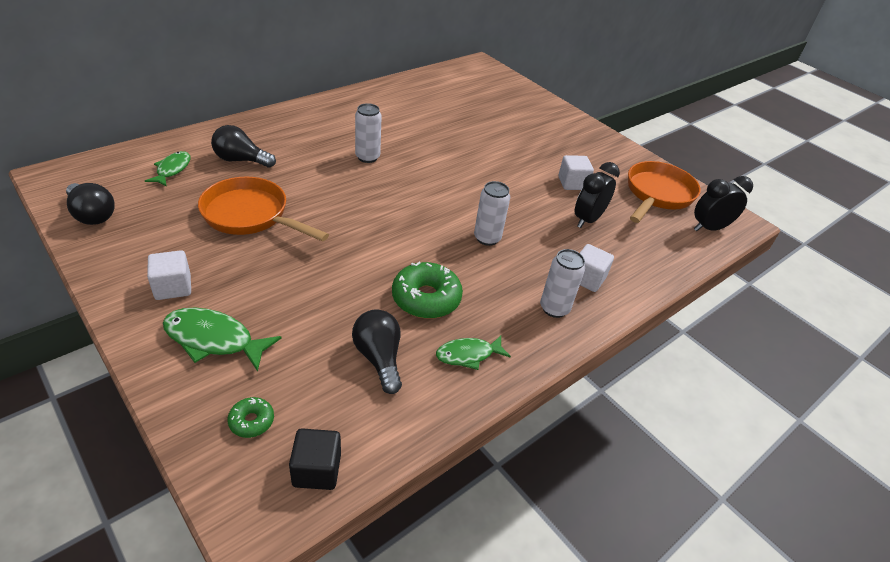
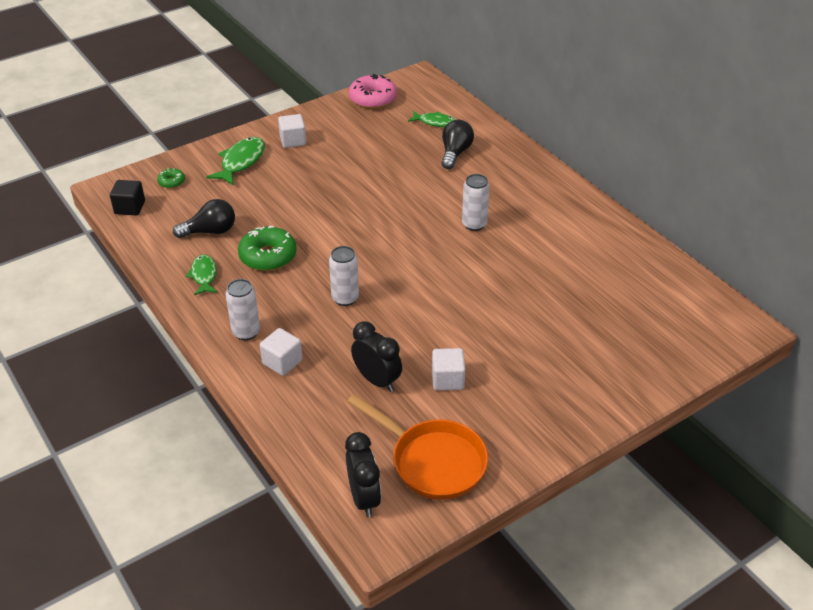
camera: 100 degrees right, 0 degrees up
(92, 215) = (373, 99): black light bulb -> pink donut
(250, 215) = (375, 165): orange pan -> none

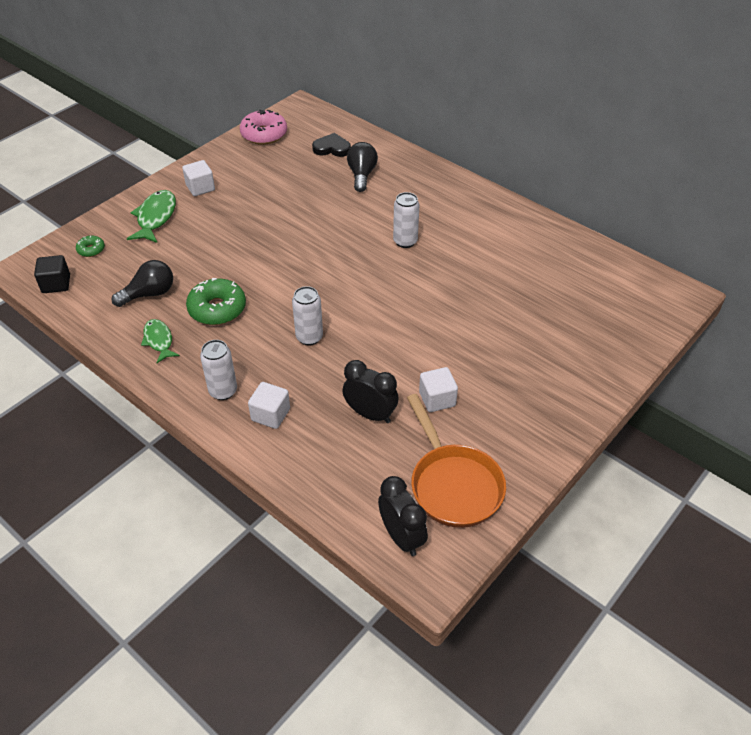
camera: 15 degrees left, 5 degrees up
(432, 461) = (453, 484): orange pan -> orange pan turned 45 degrees clockwise
(435, 122) = (332, 148): green fish -> black heart

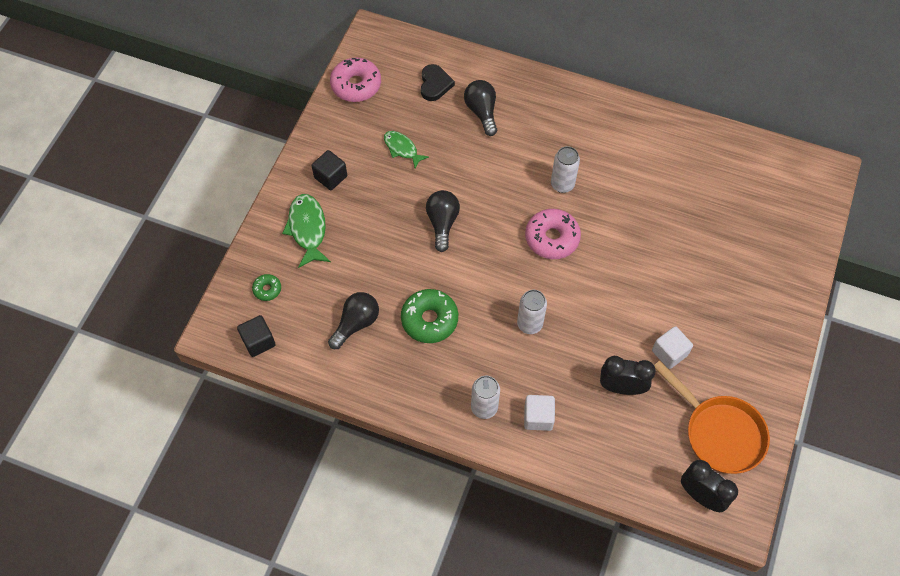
camera: 20 degrees left, 15 degrees up
(159, 341) = (396, 373): green fish -> green fish (402, 149)
(200, 188) = (330, 177): white cube -> black cube
(276, 242) = (442, 223): none -> black light bulb
(332, 148) = (435, 84): black heart -> black heart turned 105 degrees clockwise
(371, 278) = (552, 238): none -> pink donut

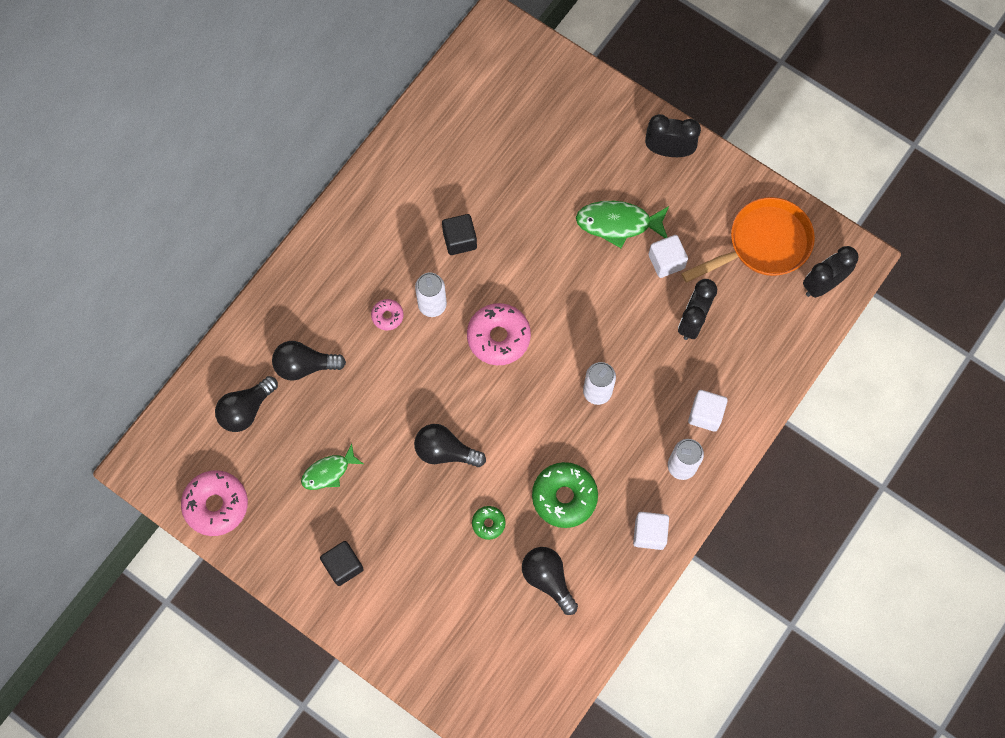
camera: 75 degrees left, 10 degrees up
(258, 341) = (541, 695): black cube -> black cube (459, 240)
(267, 289) = (477, 672): green donut -> green donut (488, 523)
(307, 229) = (408, 608): green fish -> green fish (618, 223)
(416, 394) = (649, 533): none -> white cube
(435, 84) = (246, 409): black heart -> black light bulb
(541, 156) = (387, 316): none -> pink donut
(776, 331) = (668, 150): none -> black clock

